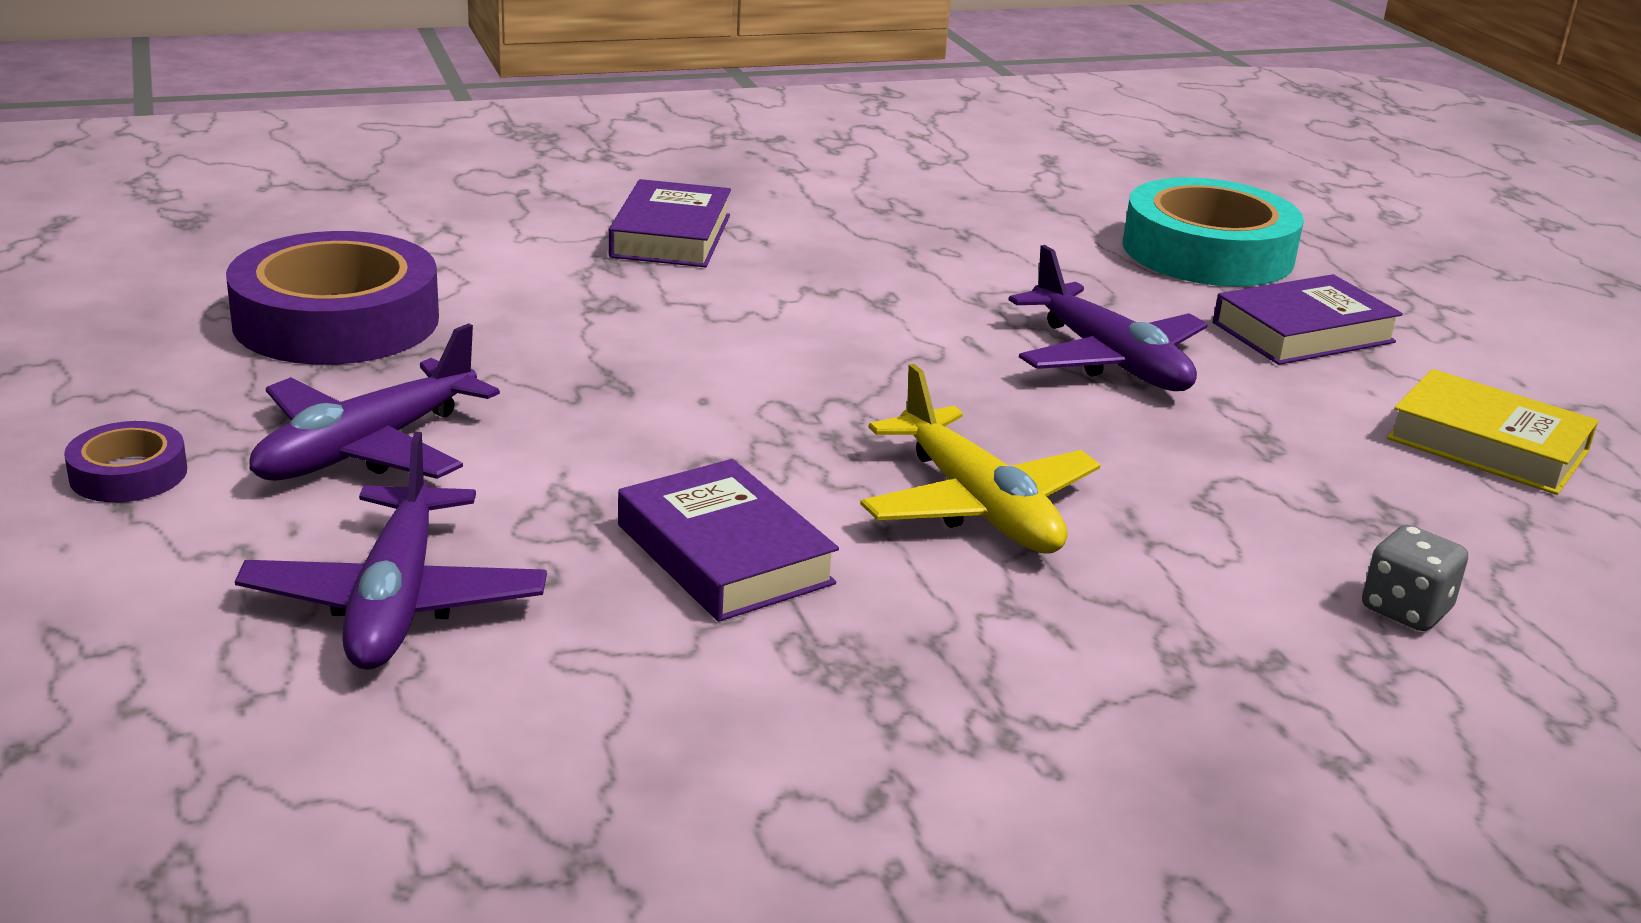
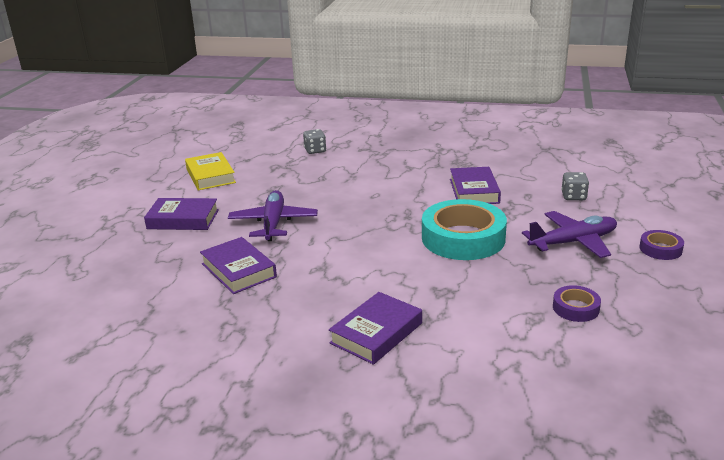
camera: 145 degrees left, 0 degrees up
(336, 320) = (575, 308): purple tape -> purple tape, size x0.46
(395, 602) = (573, 196): purple plane -> grey dice
(978, 506) = (388, 189): yellow plane -> none
(1020, 272) = (239, 270): none -> purple book
(1207, 252) = (137, 264): turquoise tape -> turquoise tape (463, 238)

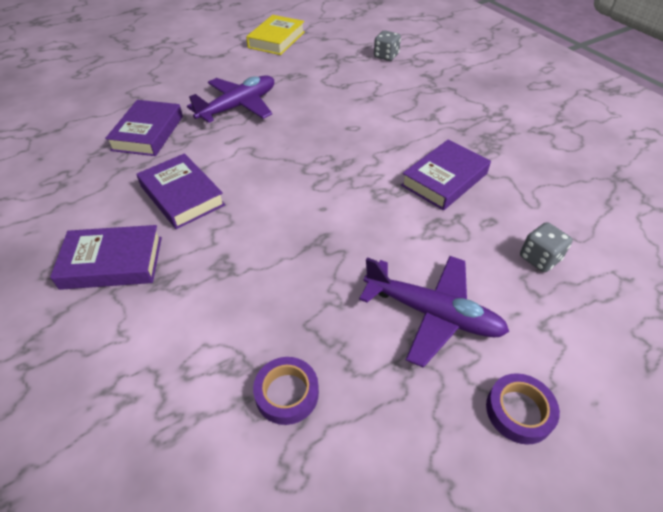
camera: 45 degrees right, 20 degrees up
(183, 219) = (197, 67): purple book -> purple book (182, 196)
(463, 238) = (339, 224): turquoise tape -> none

